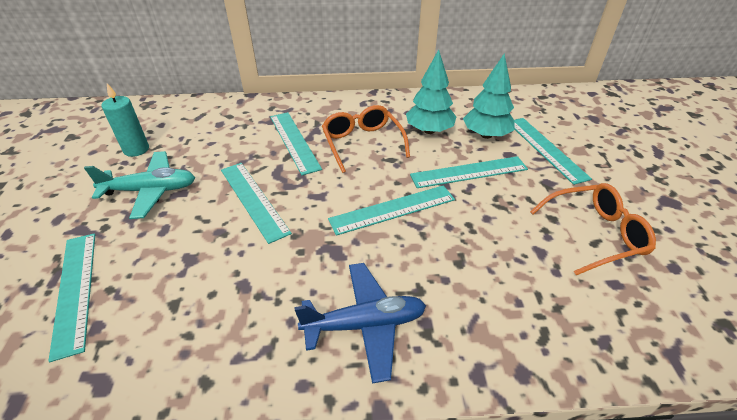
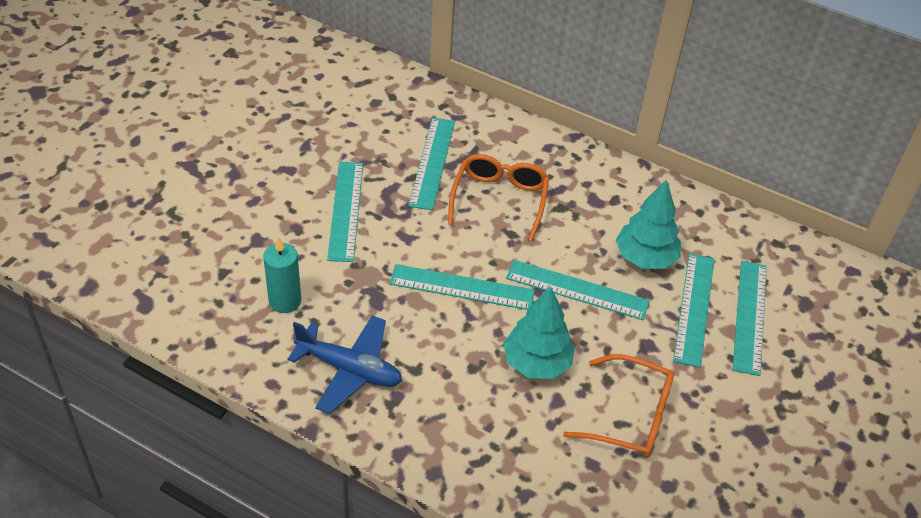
camera: 30 degrees right, 5 degrees up
(75, 290) = (162, 221): turquoise ruler -> turquoise ruler (750, 316)
(136, 149) = (279, 98): turquoise candle -> turquoise candle (285, 301)
(150, 191) = (265, 154): turquoise plane -> none
(429, 131) = (586, 220): turquoise tree -> turquoise tree (536, 363)

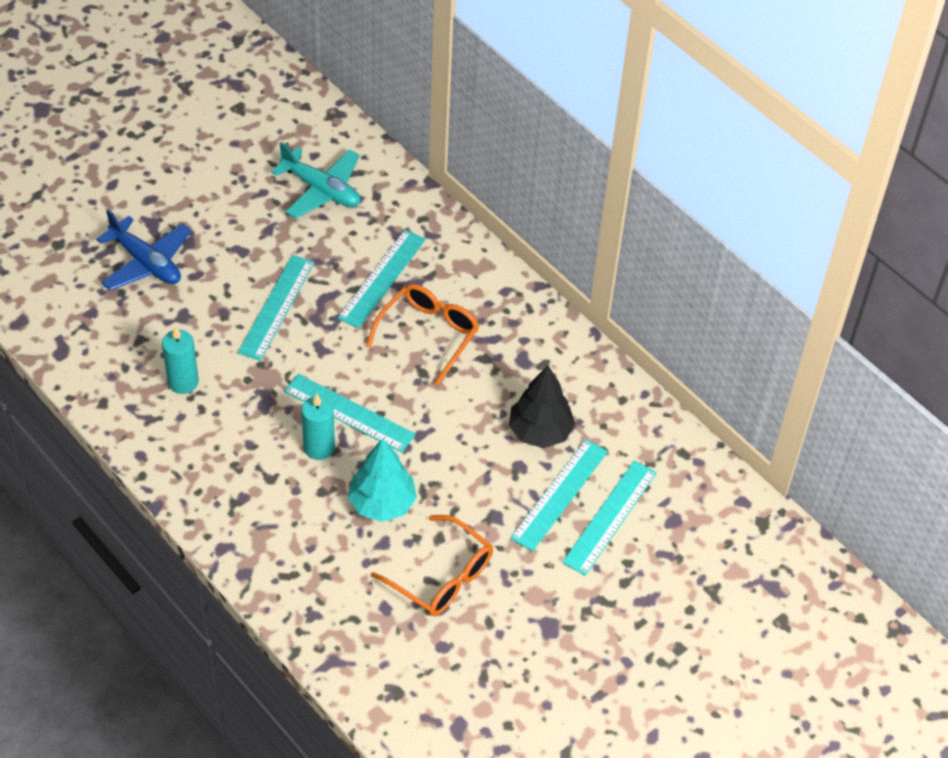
camera: 20 degrees right, 5 degrees up
(339, 102) = (321, 190): none -> turquoise plane
(349, 370) = (212, 462): blue plane -> blue plane (146, 262)
(449, 327) = (319, 447): none -> turquoise candle
(577, 290) = (456, 445): turquoise ruler -> none
(645, 258) = (540, 432): turquoise tree -> black tree

